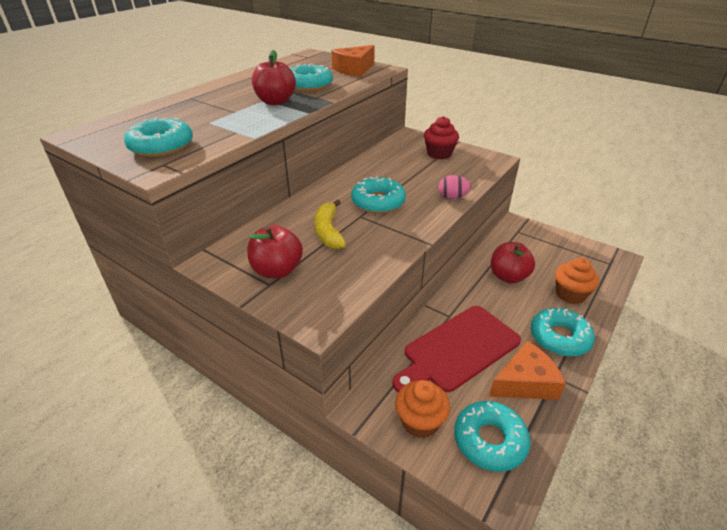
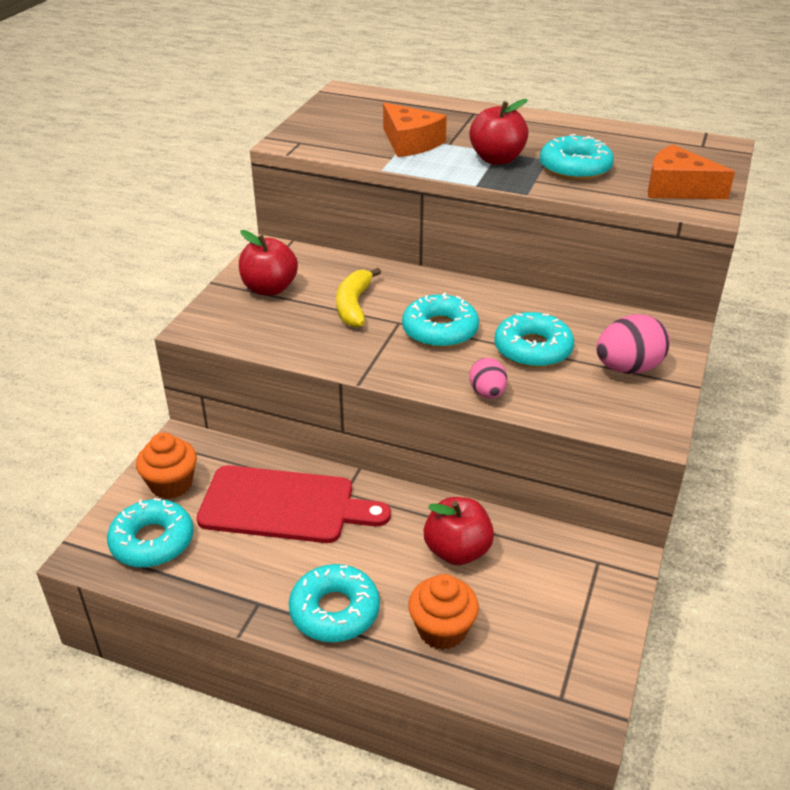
camera: 75 degrees right, 0 degrees up
(161, 146) = (338, 131): turquoise donut -> turquoise donut (533, 349)
(328, 231) = (354, 305): yellow banana -> yellow banana turned 60 degrees counterclockwise
(439, 154) = (628, 368): red cupcake -> pink egg
(458, 349) = (284, 505): red cutting board -> red cutting board turned 150 degrees clockwise
(525, 382) = (242, 572): orange cheese -> orange cheese (410, 143)

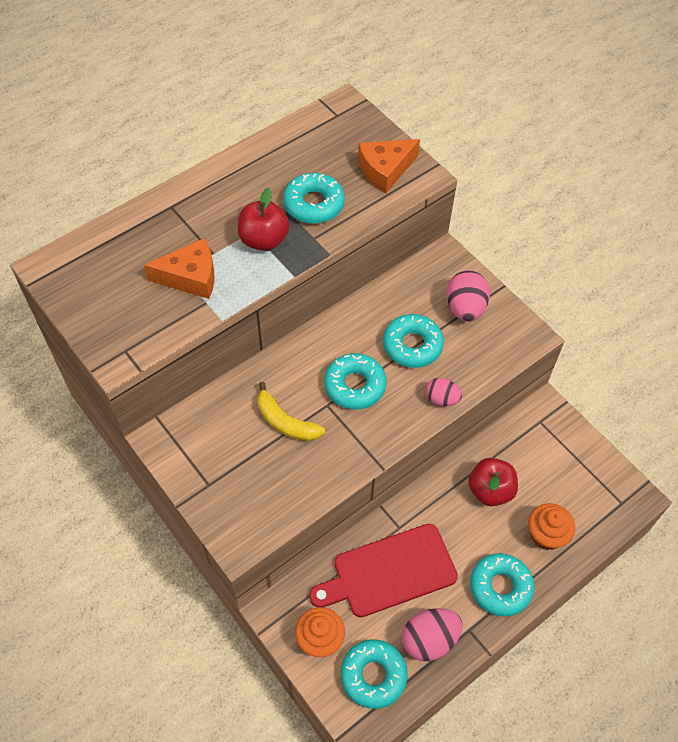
camera: 60 degrees left, 20 degrees up
(223, 571) = (429, 640): none -> pink egg
(269, 288) = (220, 467): red apple -> none
(284, 505) = (389, 572): red cutting board -> red cutting board turned 150 degrees counterclockwise

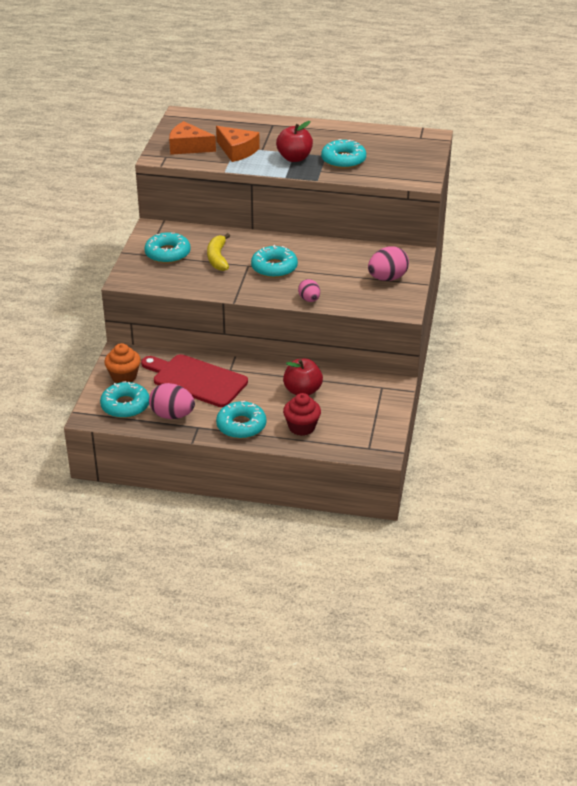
camera: 50 degrees right, 20 degrees down
(385, 170) = (406, 169): orange cheese -> orange cheese (188, 147)
(412, 345) = (331, 273): turquoise donut -> turquoise donut (167, 254)
(546, 535) = (302, 427): orange cupcake -> red cupcake

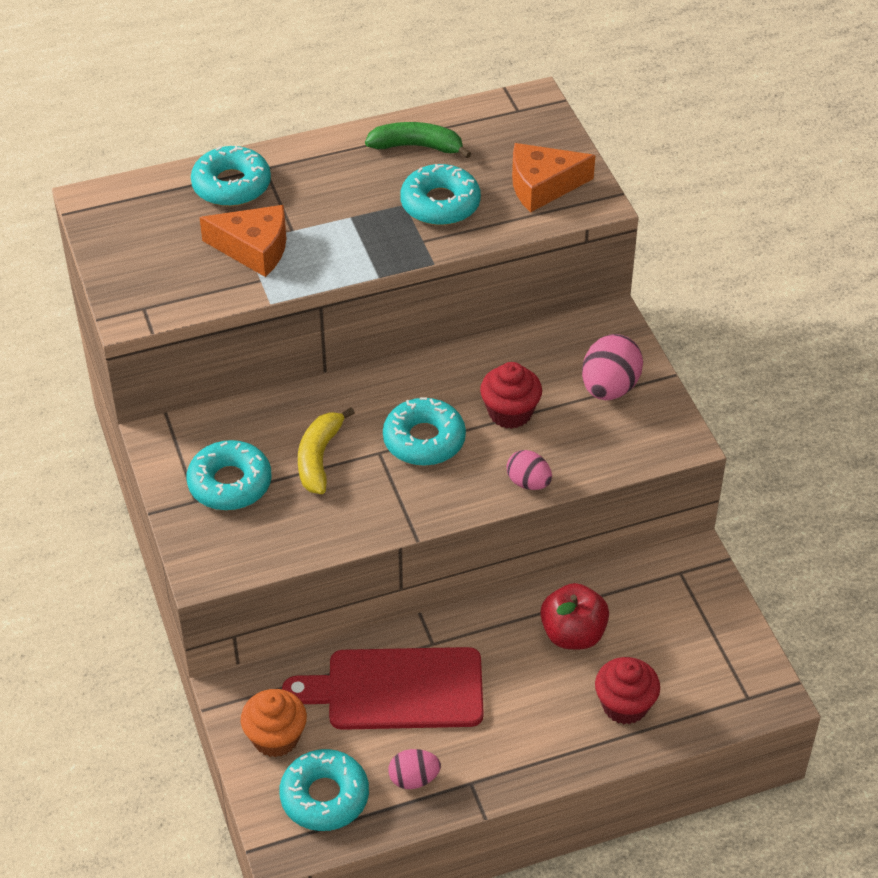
camera: 30 degrees left, 10 degrees up
(172, 415) = (414, 779): pink egg -> pink egg, size x0.62
(188, 147) = (165, 272): orange cheese -> orange cheese (542, 186)
(217, 258) = (319, 458): yellow banana -> yellow banana turned 45 degrees clockwise
(241, 426) = (534, 747): turquoise donut -> turquoise donut (231, 185)
(294, 158) = (360, 229): red apple -> none
(327, 271) = (510, 413): none -> red cupcake
(354, 137) = (417, 146): none -> green banana

